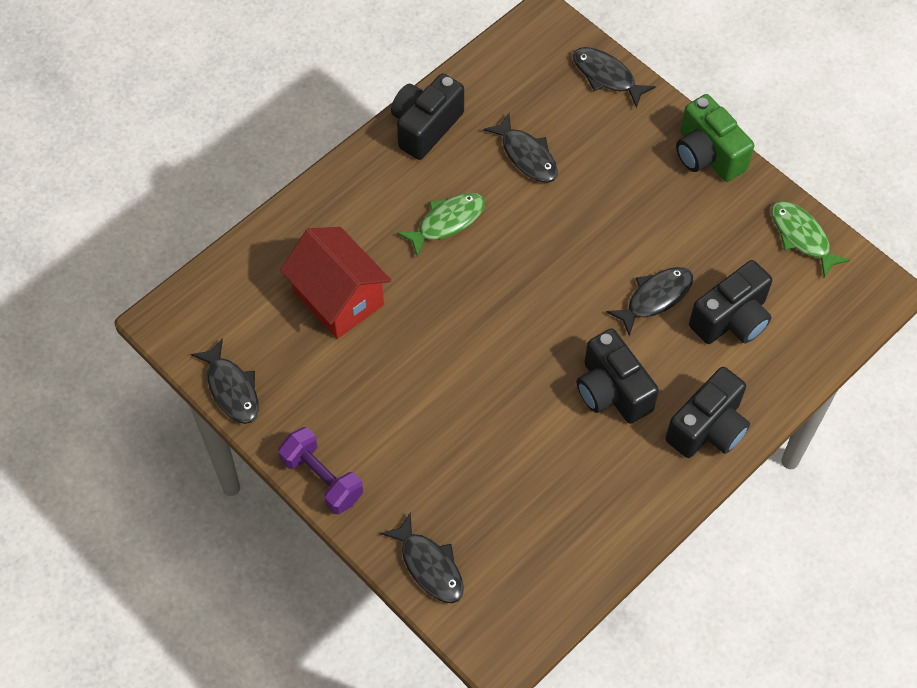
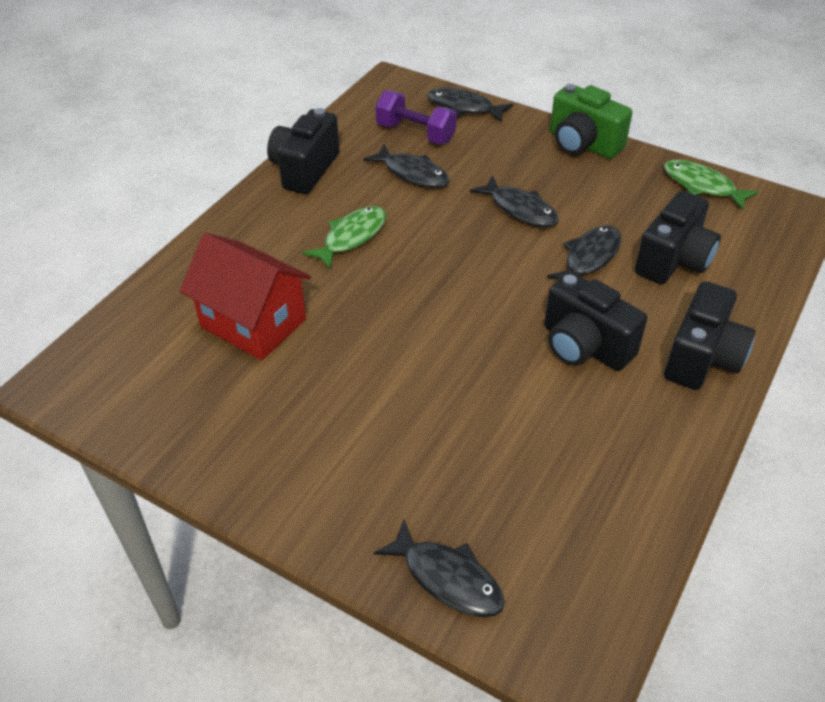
camera: 15 degrees left, 15 degrees down
(231, 389) = (145, 436): black fish -> black fish (520, 209)
(322, 478) = (281, 509): purple dumbbell -> purple dumbbell (415, 133)

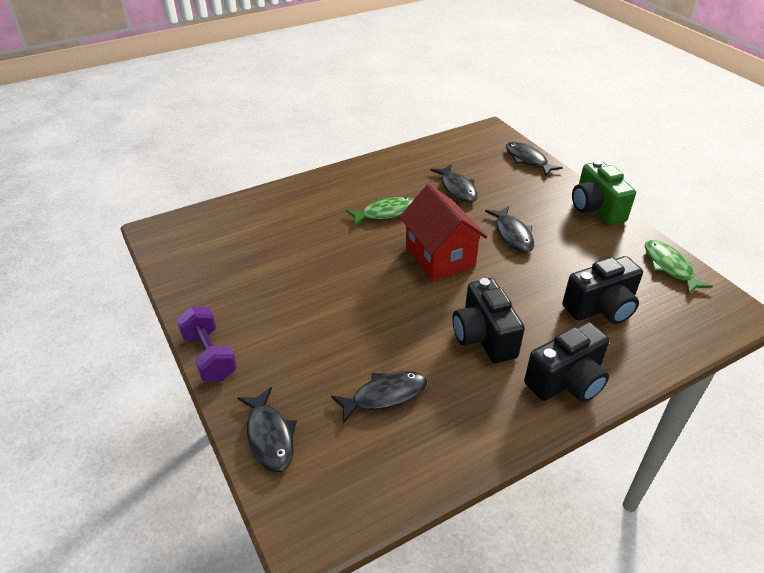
camera: 30 degrees right, 5 degrees down
(253, 323) = (286, 240): red house -> red house (440, 257)
(305, 169) = (390, 164): black camera -> none
(415, 133) = (480, 165): purple dumbbell -> purple dumbbell (209, 356)
(589, 258) = (536, 283): black fish -> black fish (385, 396)

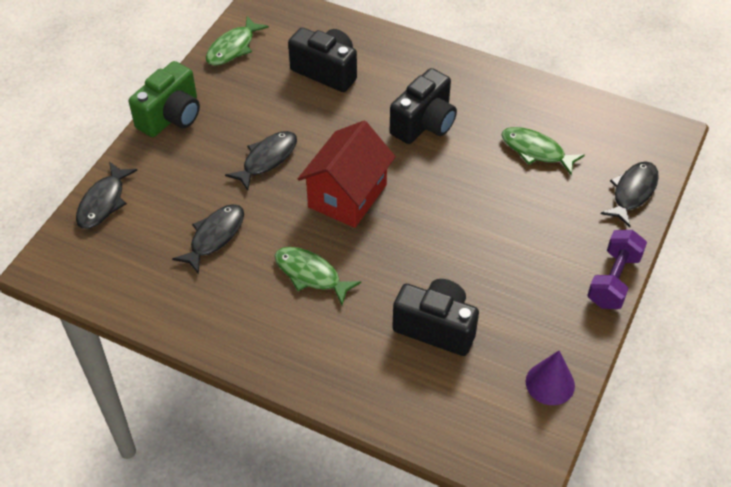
camera: 125 degrees left, 10 degrees up
(185, 271) = (550, 383): none -> purple cone
(385, 396) = (536, 151): black fish -> green fish
(566, 382) = (426, 65): black camera -> black camera (436, 327)

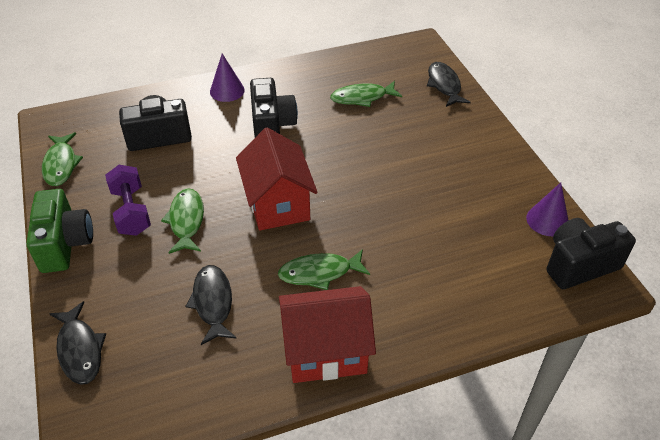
camera: 45 degrees left, 5 degrees down
(245, 334) = (326, 351): none -> red house
(267, 159) = (186, 221): black fish -> green fish
(427, 64) = (227, 91): none -> purple cone
(436, 327) = (443, 241): black camera -> black camera (579, 265)
(613, 280) = (499, 138): purple dumbbell -> purple dumbbell (131, 211)

